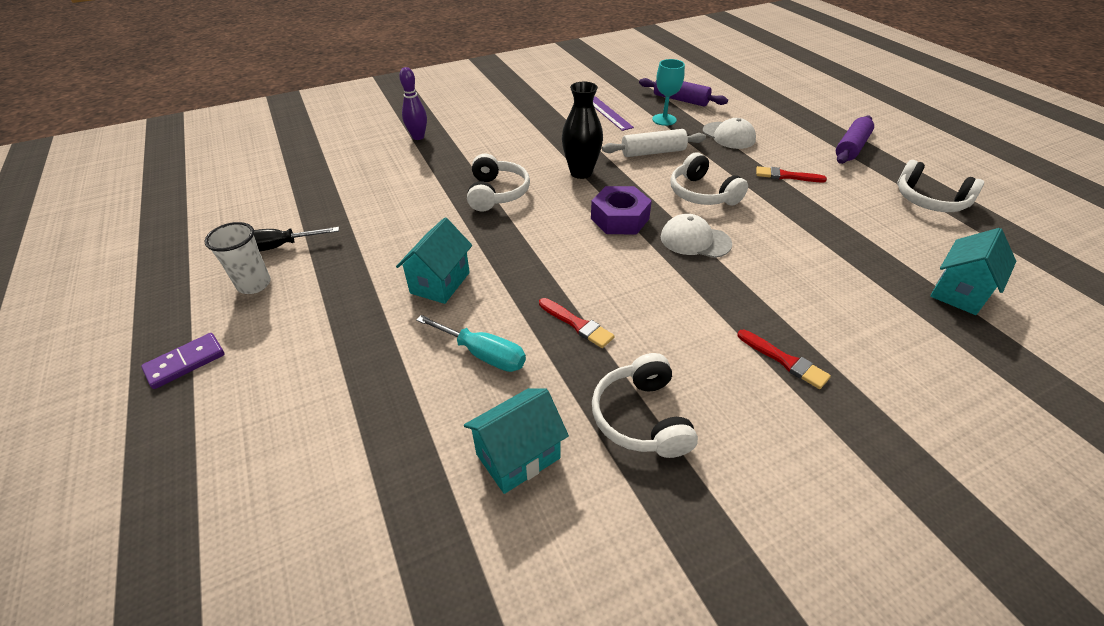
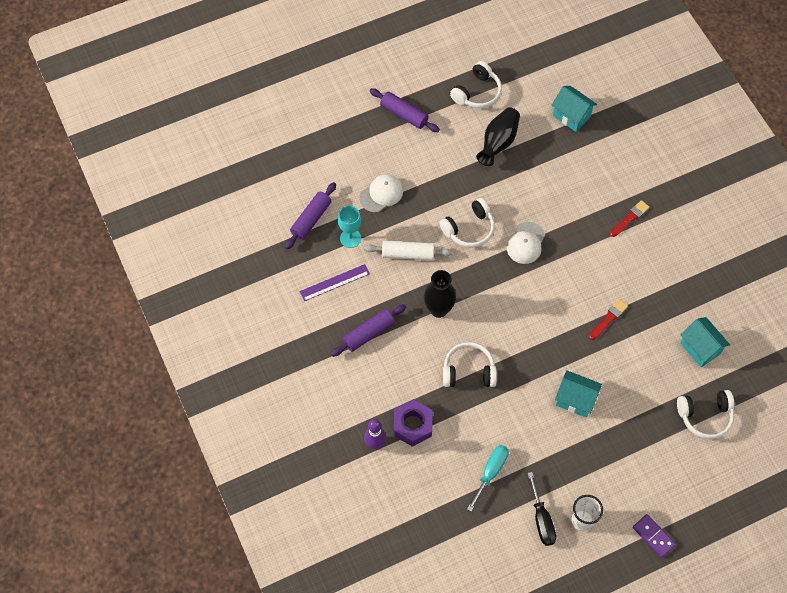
camera: 90 degrees left, 20 degrees up
(483, 354) = (635, 369): turquoise screwdriver -> turquoise screwdriver (490, 472)
(548, 131) = (368, 333): none -> purple rolling pin
(619, 219) = (501, 287): purple nut -> purple nut (412, 425)
(641, 417) = (673, 291): white headphones -> white headphones (705, 416)
(653, 152) = (408, 254): white rolling pin -> white rolling pin turned 75 degrees counterclockwise
(786, 176) = (445, 169): red brush -> none
(855, 218) = (498, 142): none -> black vase

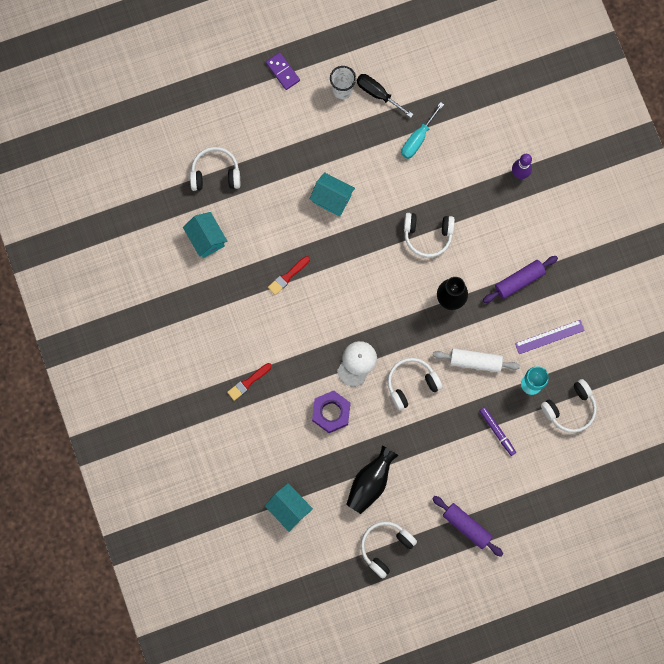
camera: 175 degrees left, 15 degrees up
(311, 219) = (570, 409): purple rolling pin -> white headphones
(381, 194) = (497, 431): white cap -> purple marker
(412, 425) = (484, 188): purple nut -> purple nut (331, 412)
(541, 519) = (378, 94): black screwdriver -> black screwdriver turned 45 degrees counterclockwise

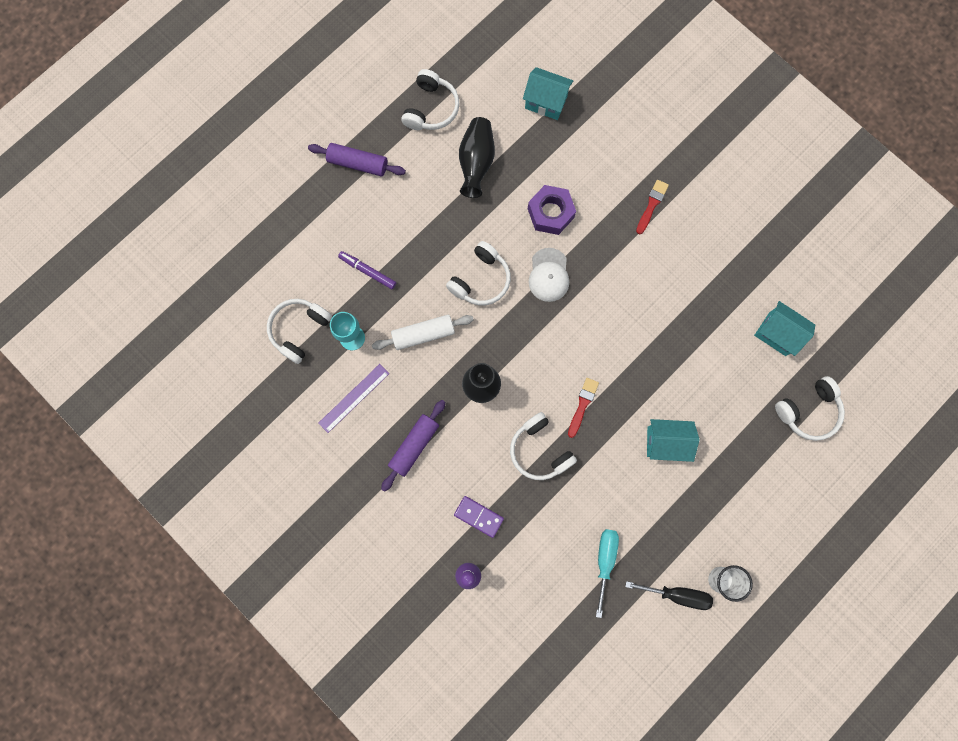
camera: 155 degrees right, 0 degrees up
(282, 72) = (800, 569): purple domino -> purple domino (478, 516)
(287, 276) = (669, 333): red brush -> red brush (582, 405)
(427, 235) = (539, 450): white headphones -> white headphones turned 105 degrees counterclockwise

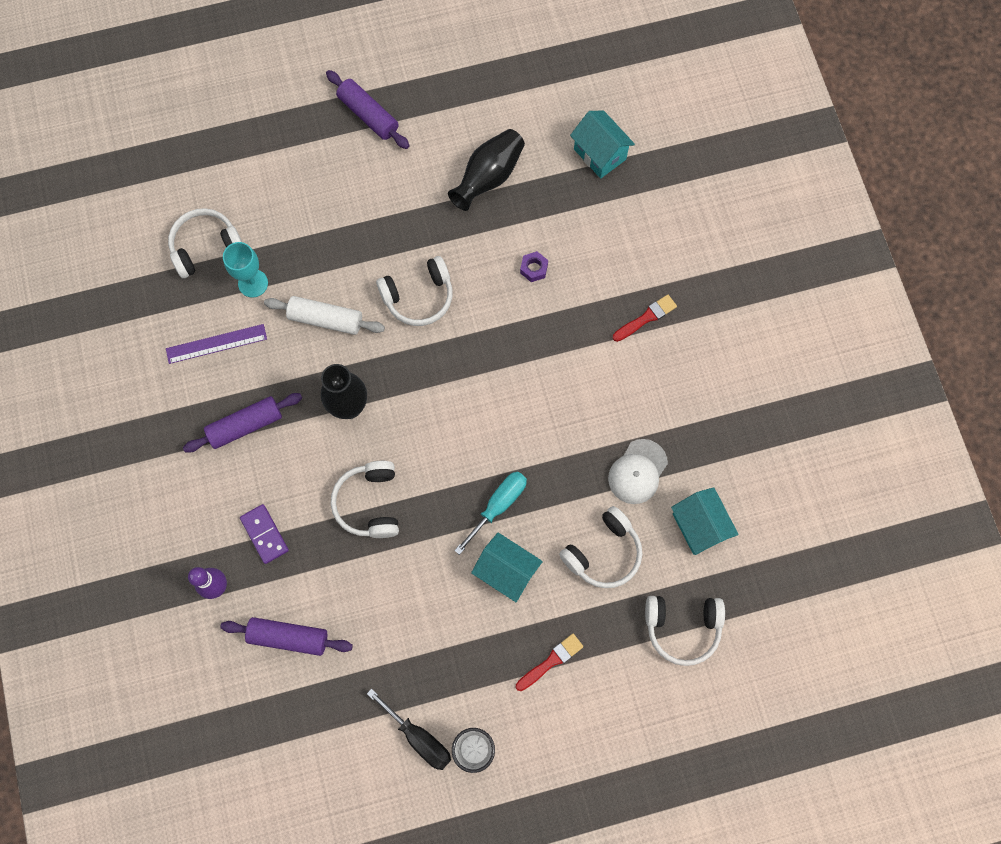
camera: 30 degrees right, 5 degrees down
(367, 271) = (310, 226): purple marker -> none
(431, 108) = (477, 99): white headphones -> white headphones (603, 553)
(542, 579) = (288, 637): none -> purple rolling pin
(549, 275) = (492, 330): white cap -> white cap (637, 472)
(550, 213) = (534, 268): purple nut -> purple nut, size x0.51
(582, 405) = (443, 482): red brush -> red brush (551, 661)
(605, 561) = (365, 656): turquoise screwdriver -> turquoise screwdriver (498, 505)

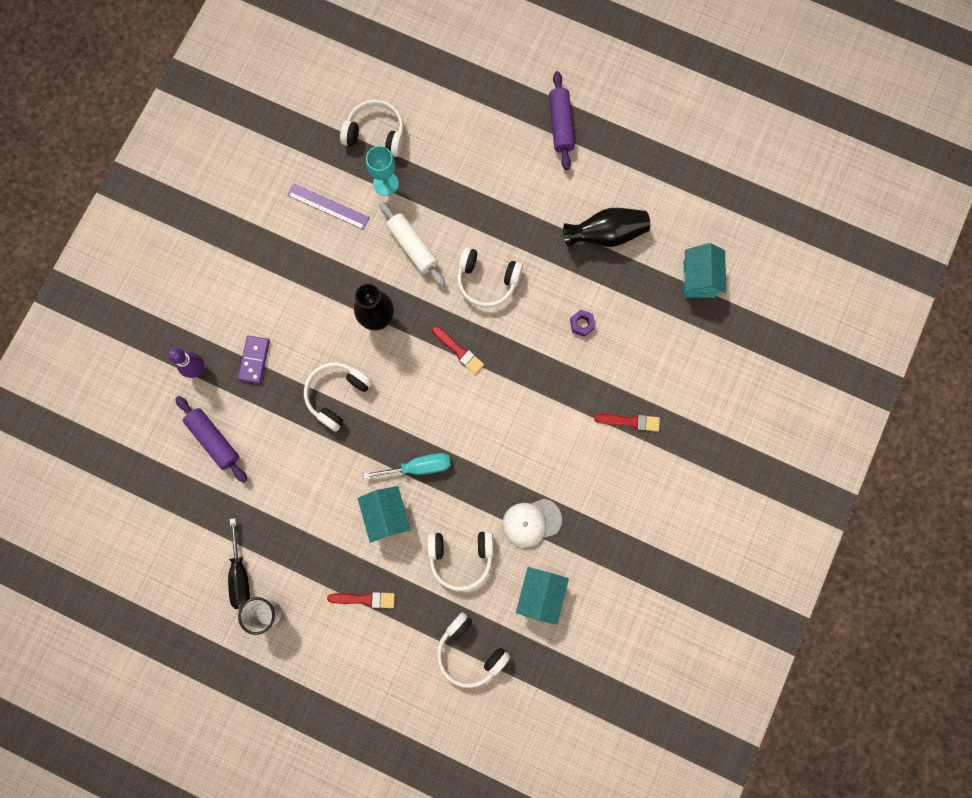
camera: 40 degrees right, 5 degrees up
(245, 425) = (301, 277): purple rolling pin -> none
(446, 376) = (459, 351): none -> red brush

